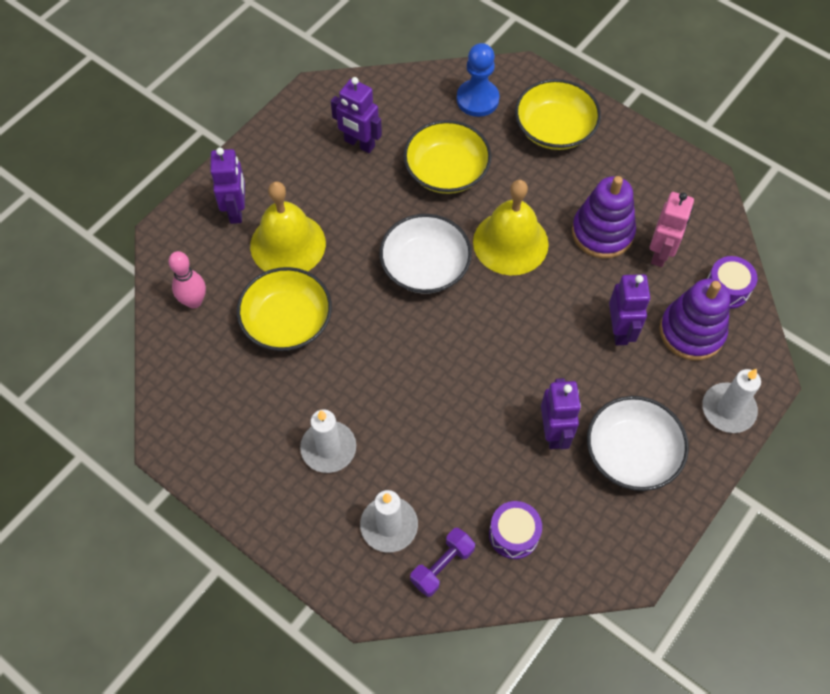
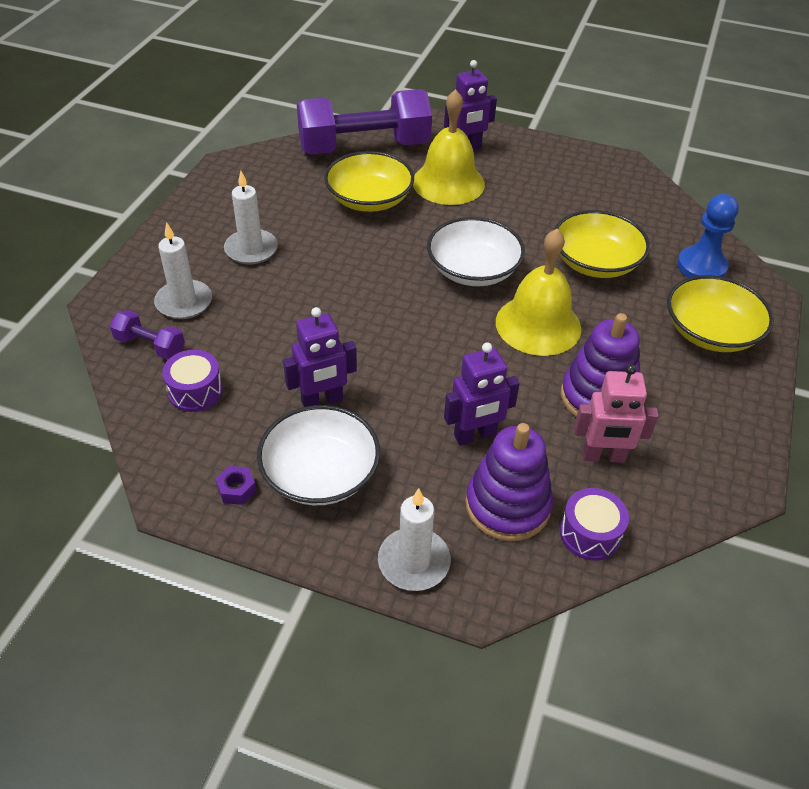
camera: 70 degrees right, 15 degrees down
(194, 301) = (364, 147): pink bowling pin -> purple dumbbell
(359, 144) = (586, 200): purple robot -> none
(634, 520) = (237, 489): none -> purple nut

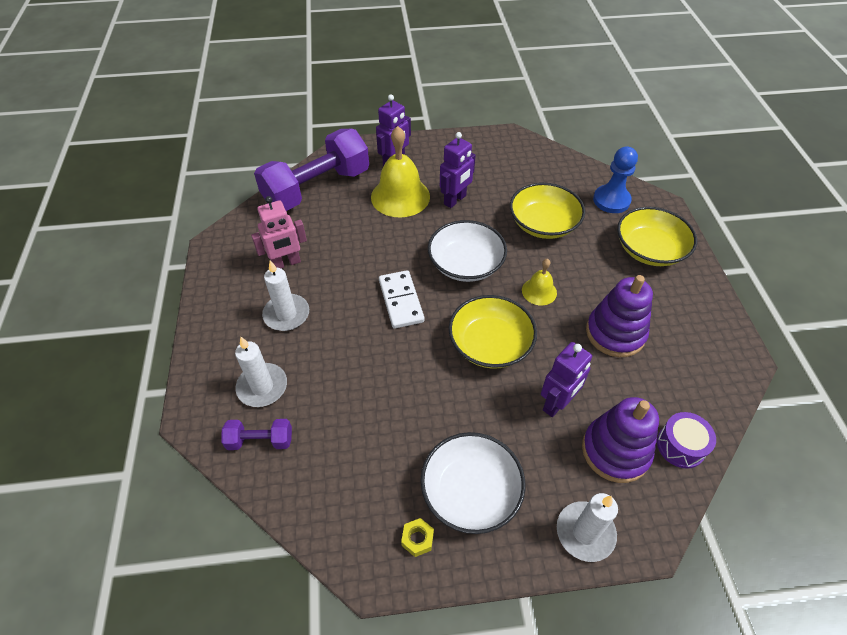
camera: 25 degrees left, 5 degrees up
(195, 391) = (326, 465): purple drum -> none
(237, 489) = (417, 539): purple nut -> yellow nut
(322, 401) = (431, 427): purple robot -> purple robot (455, 200)
(369, 199) = (350, 233): yellow bowl -> yellow bowl (490, 344)
(376, 279) = (401, 301): none -> white domino
(538, 325) = (539, 291): yellow bell -> yellow bell, size x0.52
(603, 456) = (648, 379): pink robot -> pink robot (286, 263)

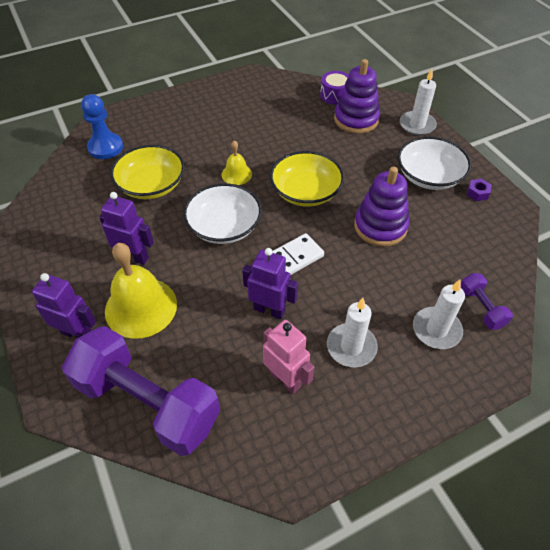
camera: 110 degrees left, 0 degrees up
(417, 539) = (477, 193): yellow nut -> purple nut
(557, 403) = (337, 148): purple robot -> purple robot (269, 310)
(615, 333) = (260, 129): purple stacking toy -> purple stacking toy (380, 226)
(649, 250) = (163, 121): yellow bowl -> none

